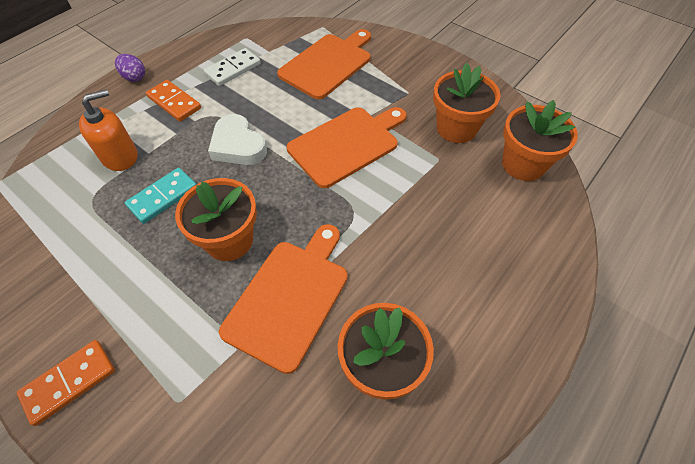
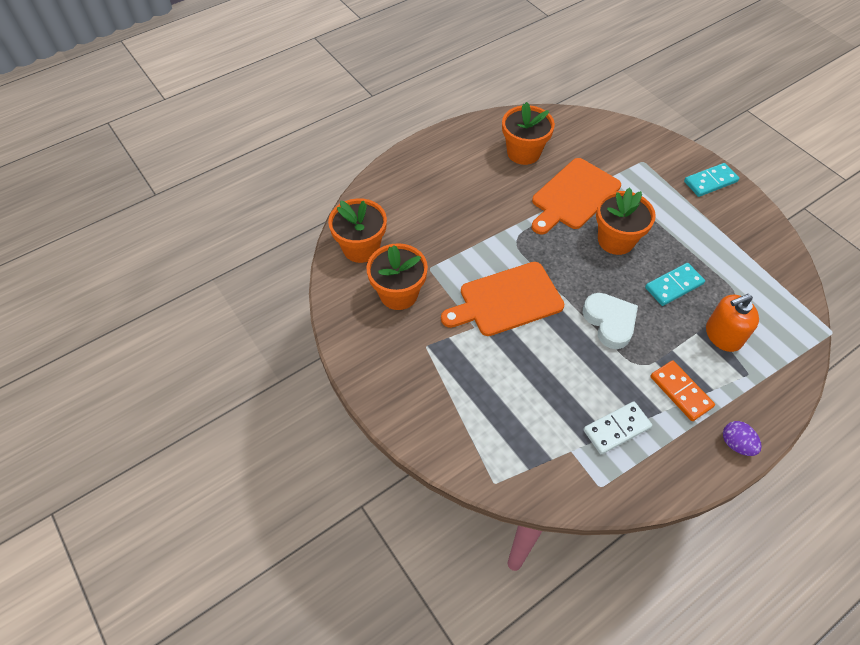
camera: 165 degrees left, 0 degrees up
(69, 382) = (710, 181): orange domino -> turquoise domino
(328, 64) = (502, 409): orange cutting board -> none

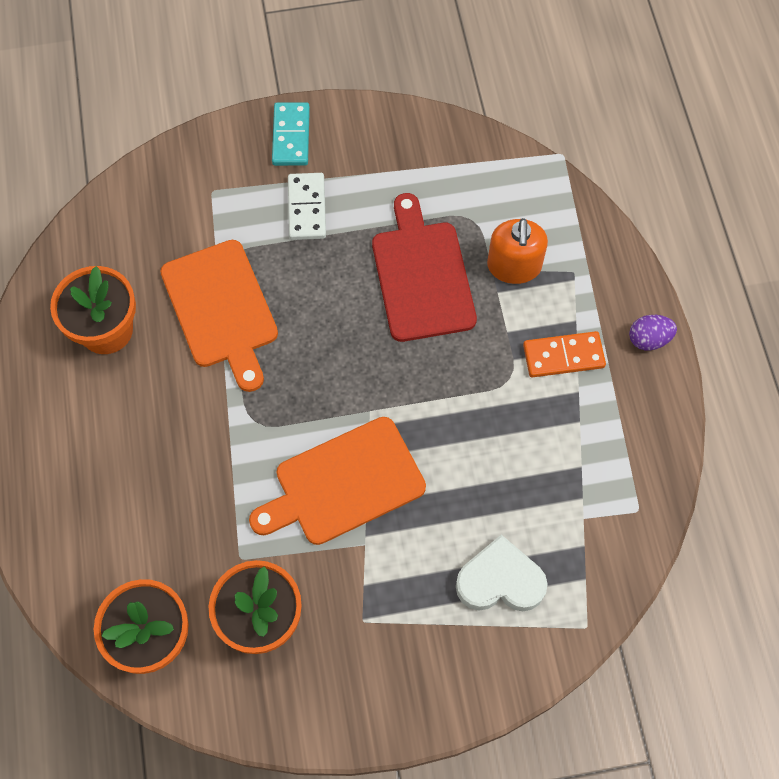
camera: 65 degrees left, 10 degrees up
(506, 300) = (343, 483): orange cutting board -> orange cutting board turned 60 degrees clockwise
(610, 322) = (436, 378): white heart -> white heart (500, 580)
(616, 240) = (321, 300): orange flower pot -> none
(616, 429) = (578, 452): white domino -> white domino (307, 208)
(674, 286) = (422, 275): turquoise domino -> red cutting board

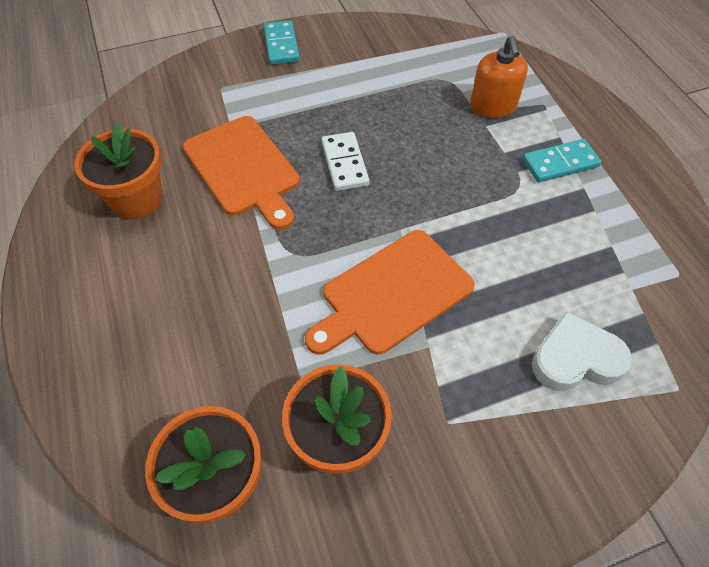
camera: 10 degrees left, 10 degrees down
(307, 208) = (305, 89): white domino -> white domino (345, 163)
(422, 275) = (417, 122): red cutting board -> none
(563, 356) = (560, 163): orange domino -> turquoise domino
(648, 339) = (627, 142): purple egg -> none

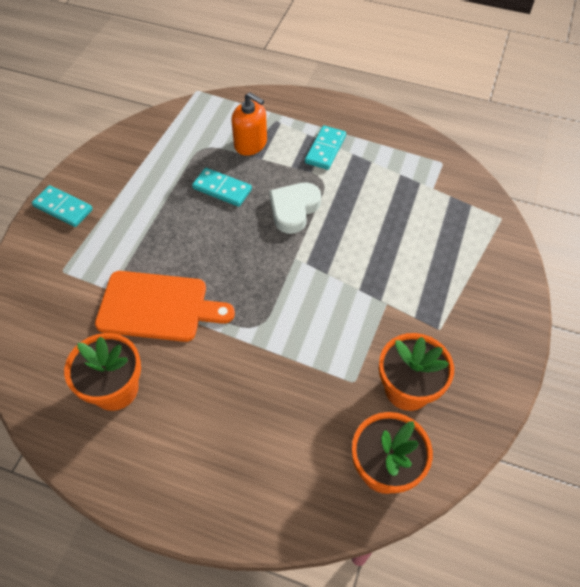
camera: 50 degrees left, 0 degrees up
(345, 163) = (214, 249): white domino -> none
(392, 294) = (336, 295): orange cutting board -> none
(416, 123) = (222, 189): none -> turquoise domino
(575, 358) = (450, 245): white heart -> white heart (294, 209)

